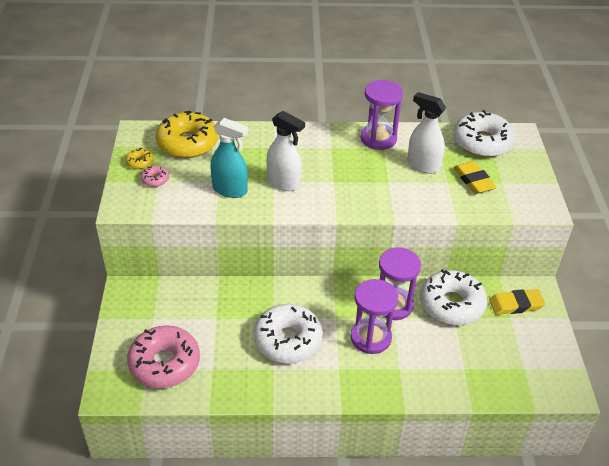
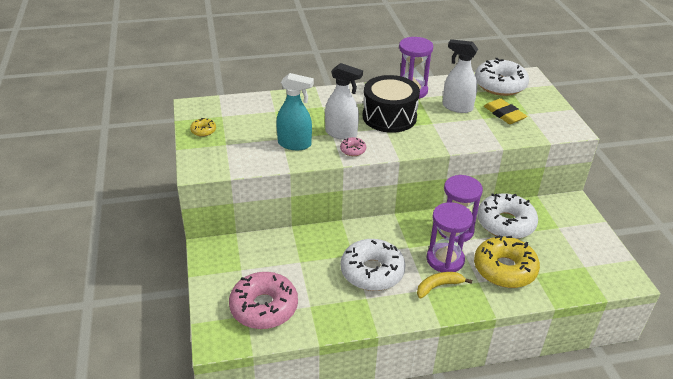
camera: 10 degrees left, 5 degrees down
(155, 179) = (222, 143): pink donut -> pink donut (353, 150)
(187, 143) = (243, 111): yellow donut -> yellow donut (504, 269)
(343, 168) = (389, 117): none -> black drum
(353, 367) = (438, 286): none -> yellow banana
(516, 304) = (559, 216): yellow eraser -> none

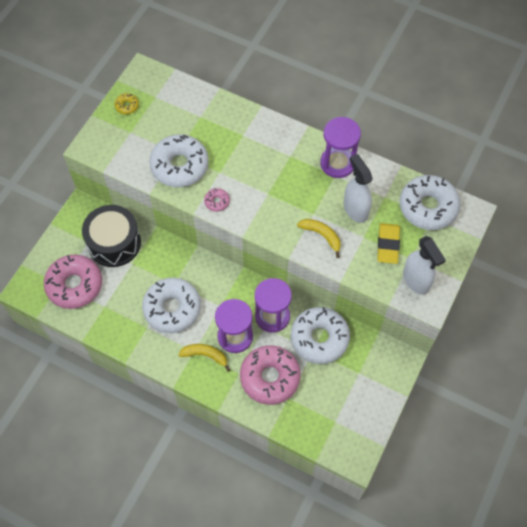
camera: 40 degrees right, 25 degrees up
(295, 144) = (180, 166): turquoise spray bottle -> white donut
(341, 133) = (226, 177): white spray bottle -> white spray bottle (416, 280)
(389, 117) = (285, 183): black drum -> black drum (114, 243)
(455, 131) = (322, 236): none -> yellow banana
(504, 269) = (270, 377): yellow donut -> pink donut

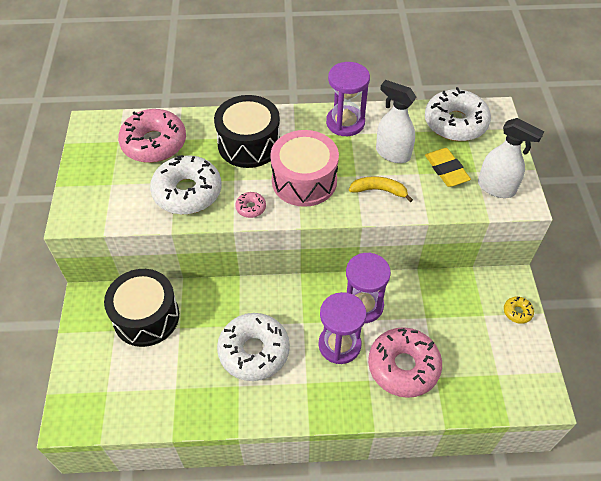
camera: 30 degrees left, 10 degrees down
(74, 285) = (126, 383): pink donut -> pink donut (154, 143)
(127, 106) = (91, 162): yellow donut -> yellow donut (517, 312)
(205, 355) = (322, 381): yellow banana -> none
(250, 146) = (249, 144): none -> black drum
(271, 199) = (304, 181): none -> pink drum
(319, 338) = (423, 302): white donut -> none

